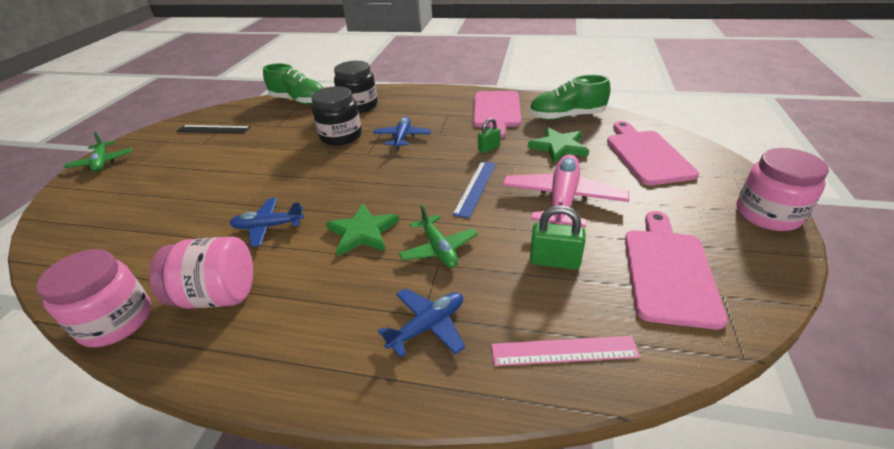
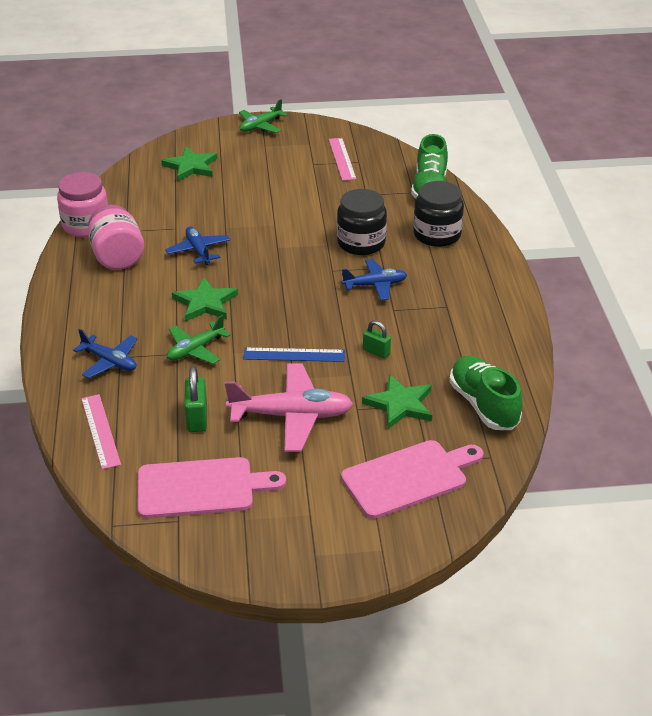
camera: 70 degrees right, 0 degrees up
(109, 214) = (191, 167): none -> green star
(214, 129) = (342, 159): black ruler -> pink ruler
(496, 111) = (472, 344): pink cutting board -> none
(767, 214) = (312, 567): pink jar -> none

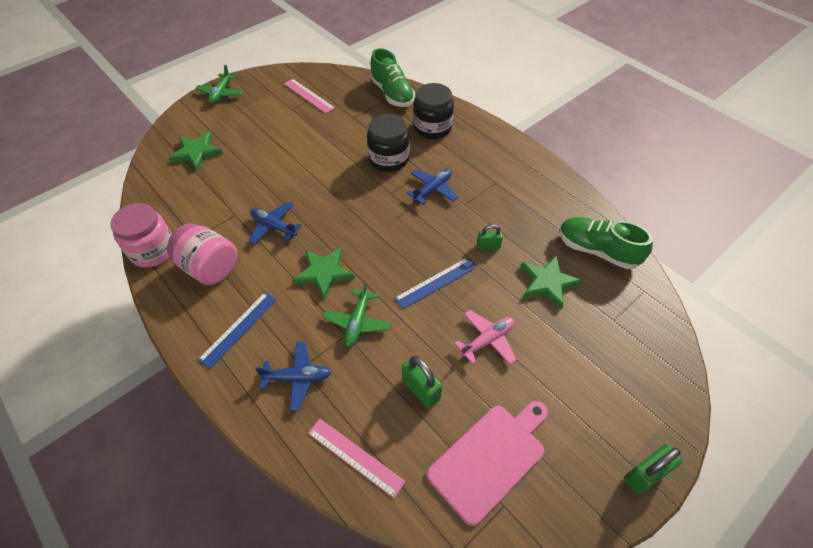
camera: 35 degrees left, 15 degrees up
(98, 308) = (238, 329): none -> blue ruler
(291, 416) = (487, 340): pink plane -> pink plane, size x0.60
(318, 569) = (645, 475): none -> green padlock
(409, 477) = (616, 343): pink cutting board -> none

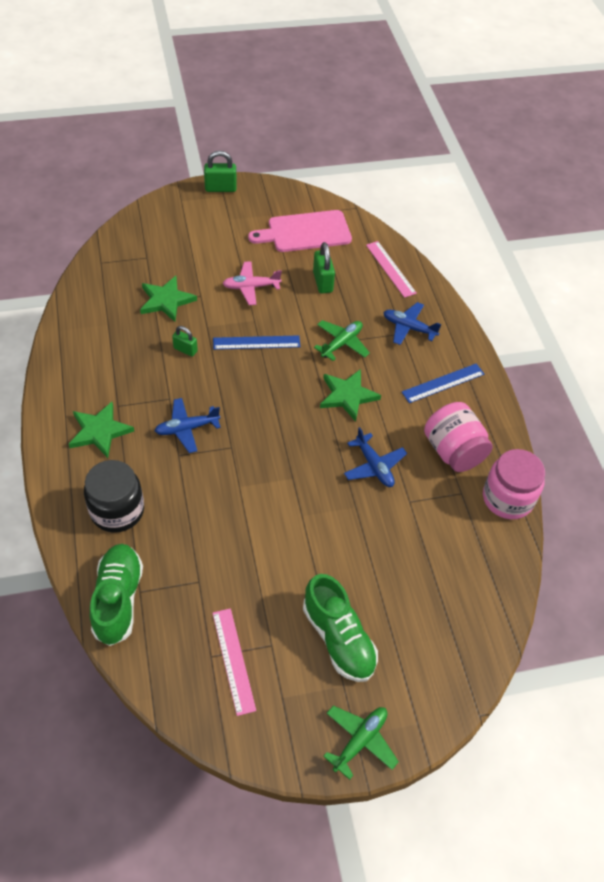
camera: 155 degrees left, 0 degrees up
(197, 152) = (429, 624): green star -> green star (99, 431)
(389, 159) = (202, 490): black jar -> none
(597, 250) = (99, 303): green shoe -> green shoe (338, 638)

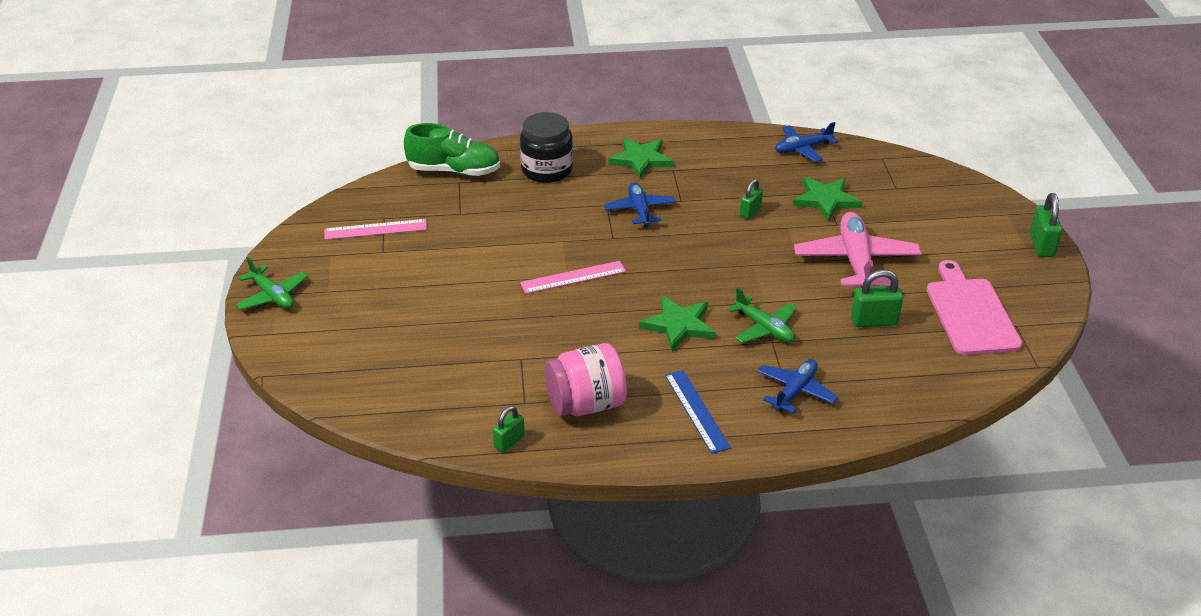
camera: 100 degrees right, 15 degrees down
(251, 287) = (856, 262): pink plane -> pink plane, size x1.66
(256, 343) = (763, 261): blue ruler -> none
(338, 638) = (375, 292): green shoe -> none
(374, 466) = (573, 336): blue plane -> blue plane (802, 149)
(390, 269) = (910, 387): pink ruler -> pink ruler (573, 277)
(507, 498) = (509, 442): pink jar -> green padlock

